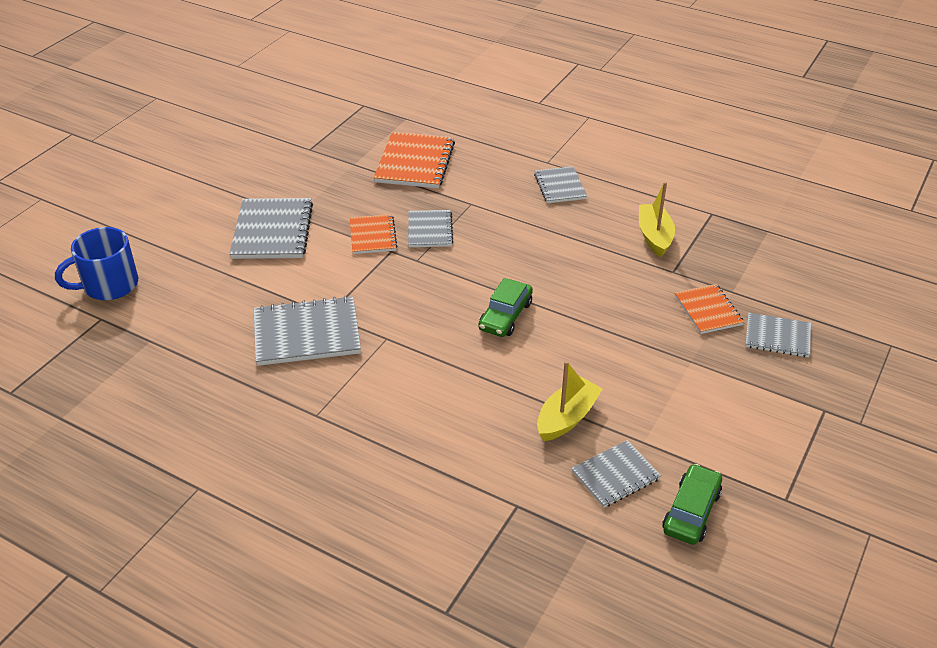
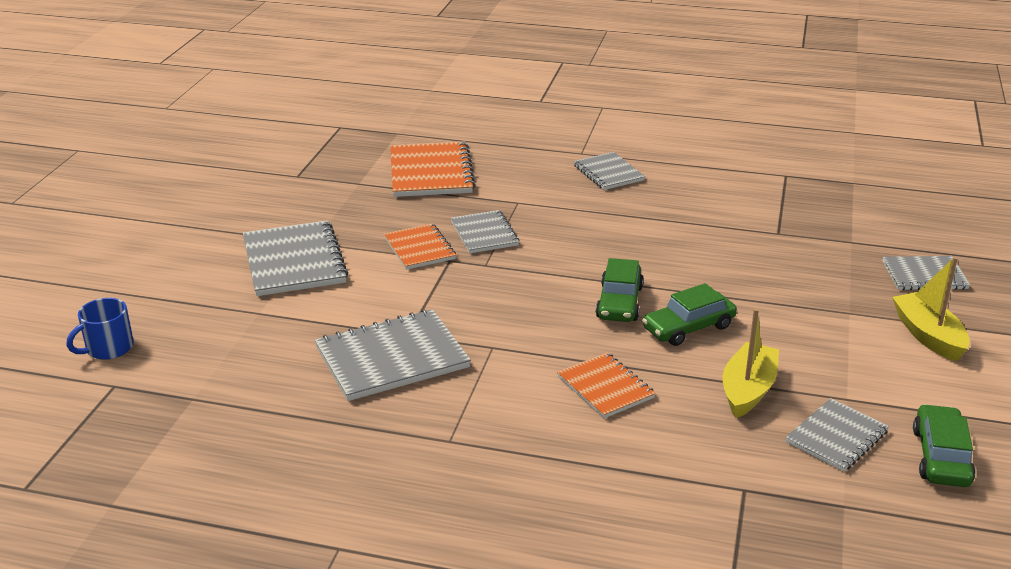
camera: 15 degrees left, 10 degrees down
(109, 285) = (108, 348): blue mug -> blue mug, size x0.65
(549, 350) = (688, 327): none -> green car
(654, 236) = (738, 204): yellow boat -> yellow boat (928, 336)
(708, 310) = (837, 263): orange notebook -> orange notebook (605, 387)

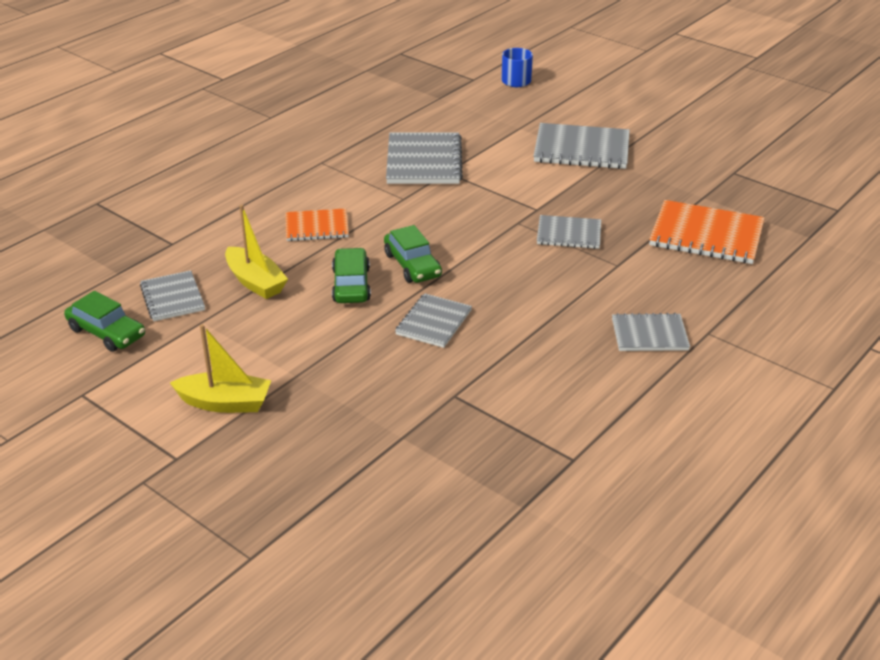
camera: 115 degrees right, 5 degrees up
(419, 248) = (564, 200): orange notebook -> none
(619, 303) = (412, 265): green car -> green car turned 150 degrees counterclockwise
(924, 275) = (307, 454): grey notebook -> grey notebook (433, 322)

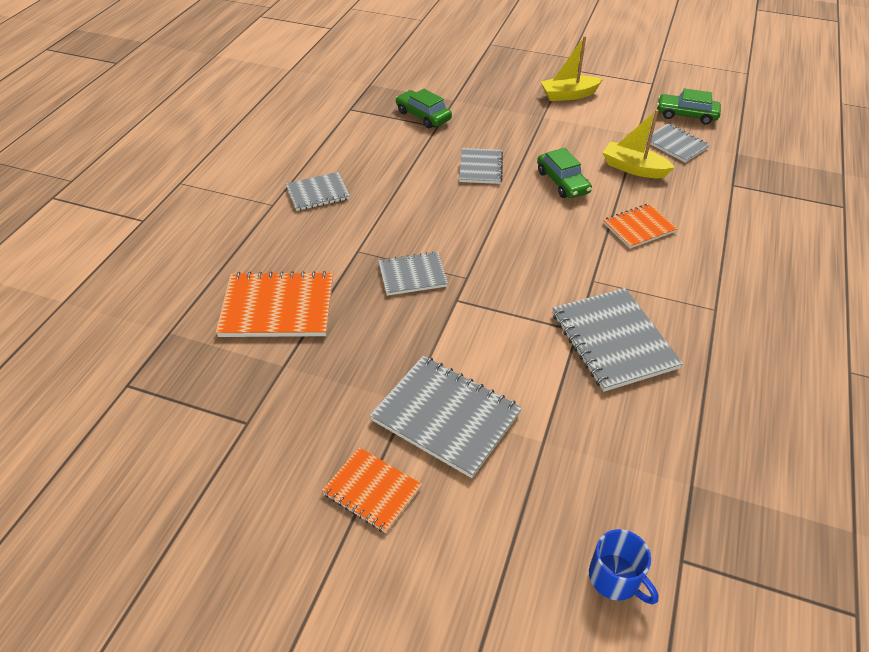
camera: 160 degrees right, 10 degrees up
(412, 265) = (529, 209): green car -> green car (423, 116)
(581, 149) = (446, 416): grey notebook -> grey notebook turned 45 degrees clockwise
(646, 129) = (372, 491): none -> orange notebook

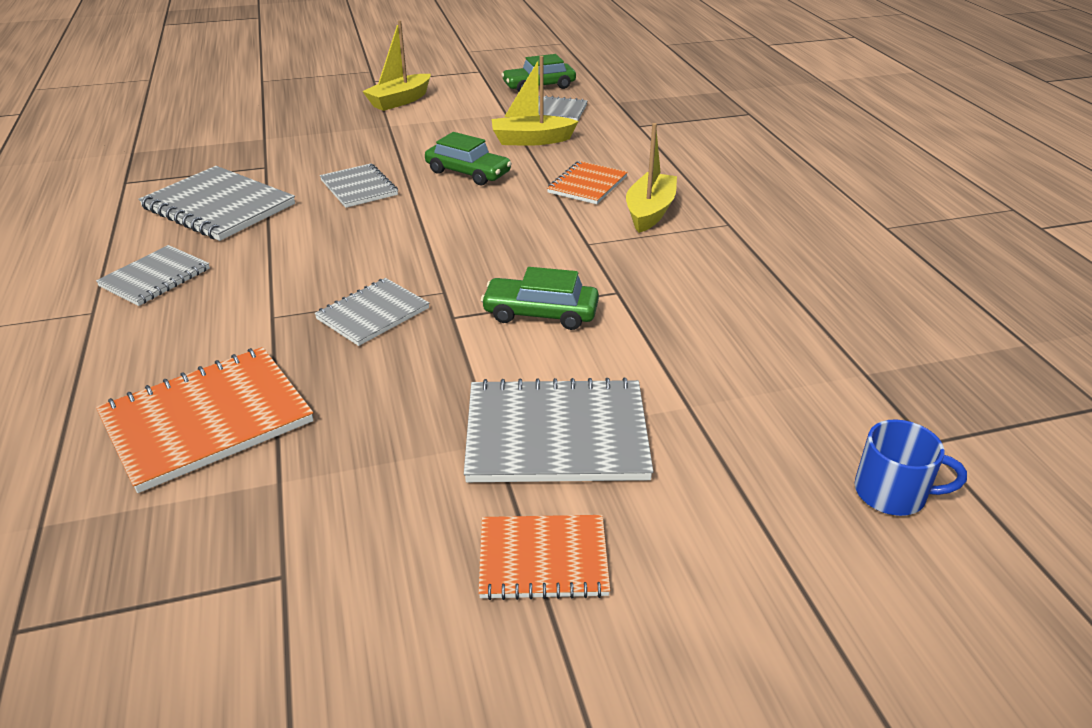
camera: 35 degrees left, 10 degrees down
(423, 116) = (237, 162): green car -> green car (540, 313)
(613, 340) = (663, 286): grey notebook -> grey notebook (218, 206)
(663, 272) = (650, 212): none -> yellow boat

